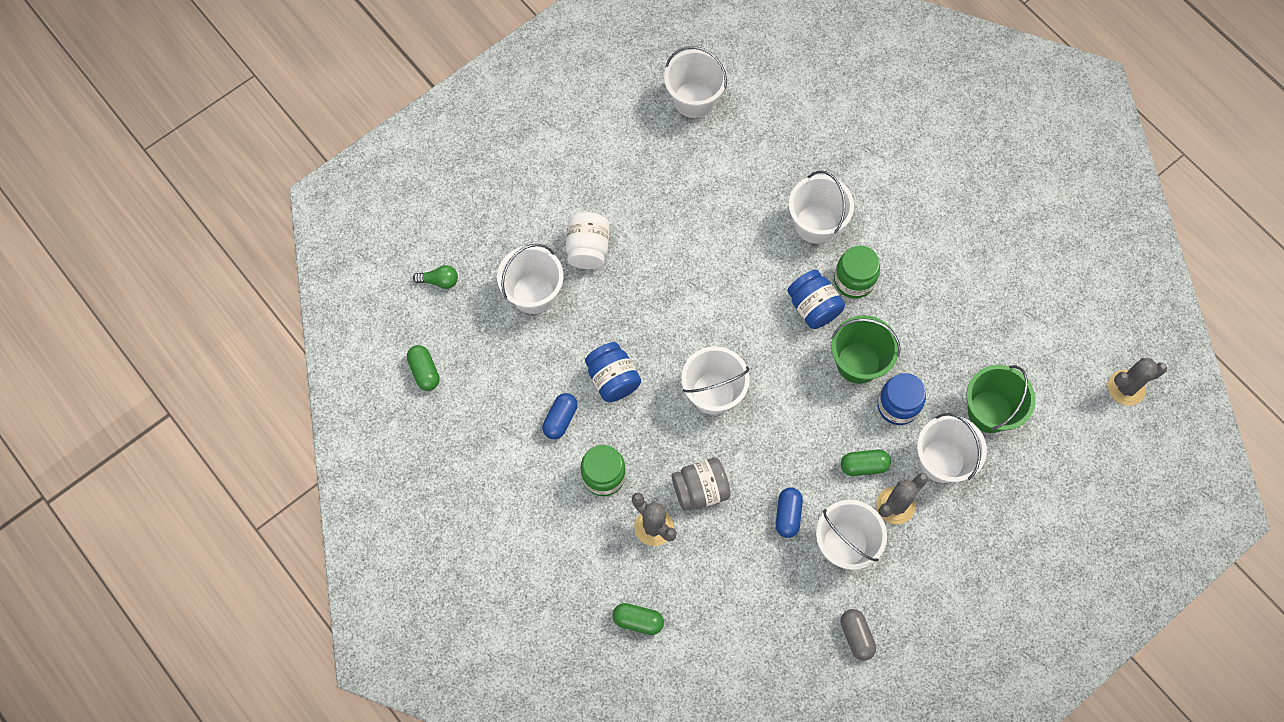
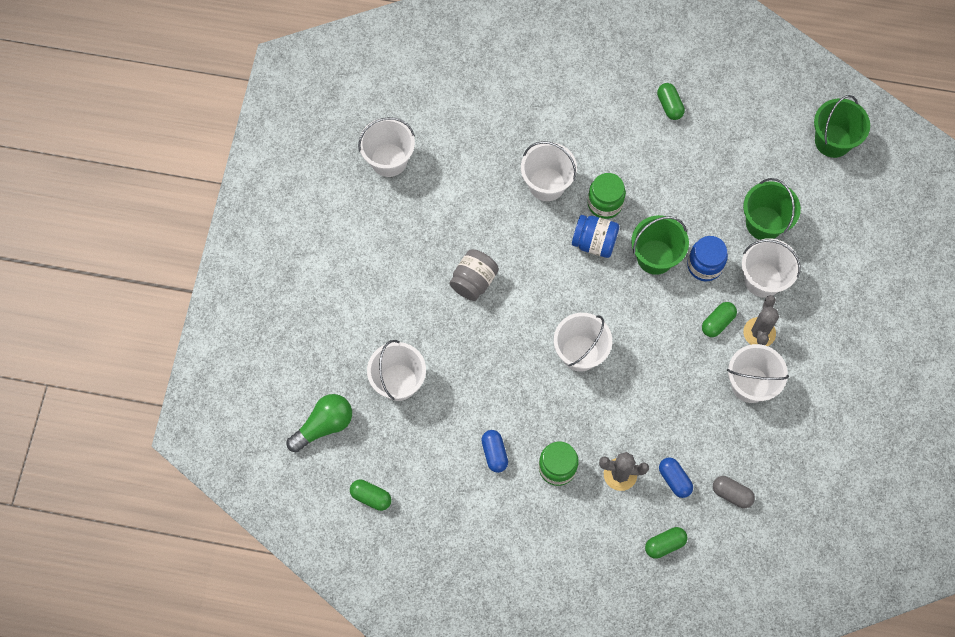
camera: 40 degrees left, 0 degrees up
(439, 281) = (324, 425): green light bulb -> green light bulb, size x1.80
(588, 249) = (408, 321): white jar -> none
(613, 379) = (505, 397): blue jar -> none
(700, 490) = (628, 424): grey jar -> grey jar (474, 281)
(787, 515) = (698, 394): blue capsule -> blue capsule (674, 480)
(856, 636) = (808, 437): grey capsule -> grey capsule (731, 494)
(993, 239) = (669, 106): none -> green capsule
(1126, 388) = (833, 141): grey cactus -> green bucket

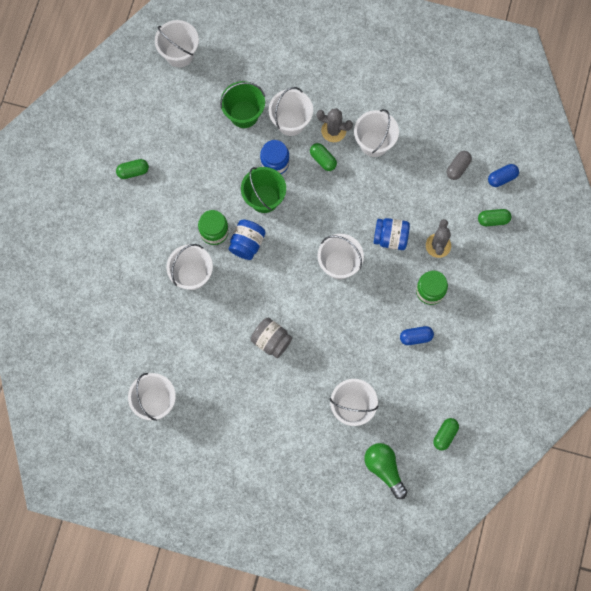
camera: 85 degrees left, 5 degrees up
(623, 413) = (390, 238): none -> blue jar
(664, 544) = (493, 220): green capsule -> green capsule turned 75 degrees counterclockwise
(674, 480) = (444, 207): blue capsule -> blue capsule (502, 178)
(833, 141) = (179, 54): green bucket -> white bucket

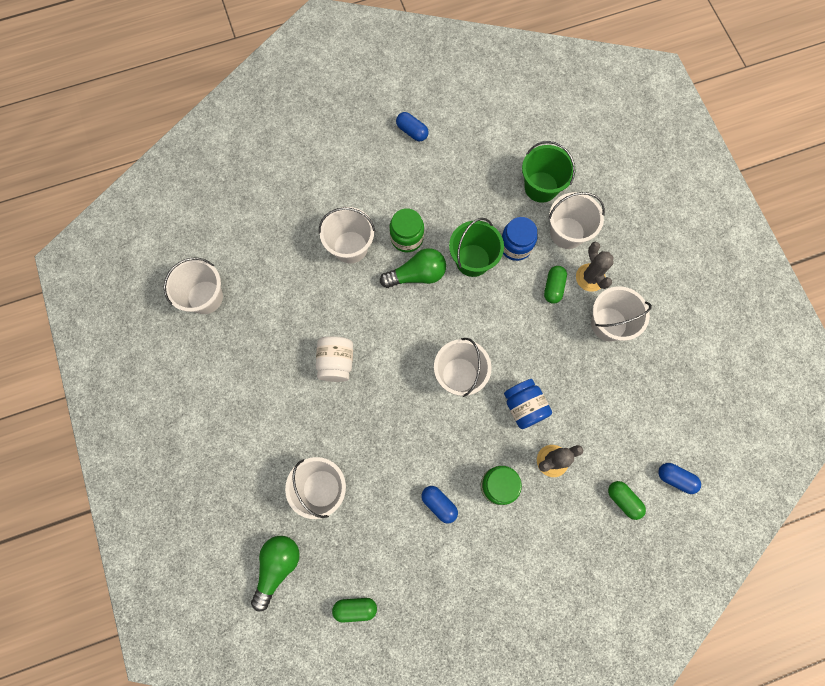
camera: 55 degrees right, 0 degrees up
(133, 171) = (412, 131): green capsule -> blue capsule
(179, 54) = (553, 95): white bucket -> none
(247, 243) = (417, 275): blue jar -> green light bulb
(271, 341) = (336, 362): grey jar -> white jar
(458, 168) = (649, 424): grey capsule -> none

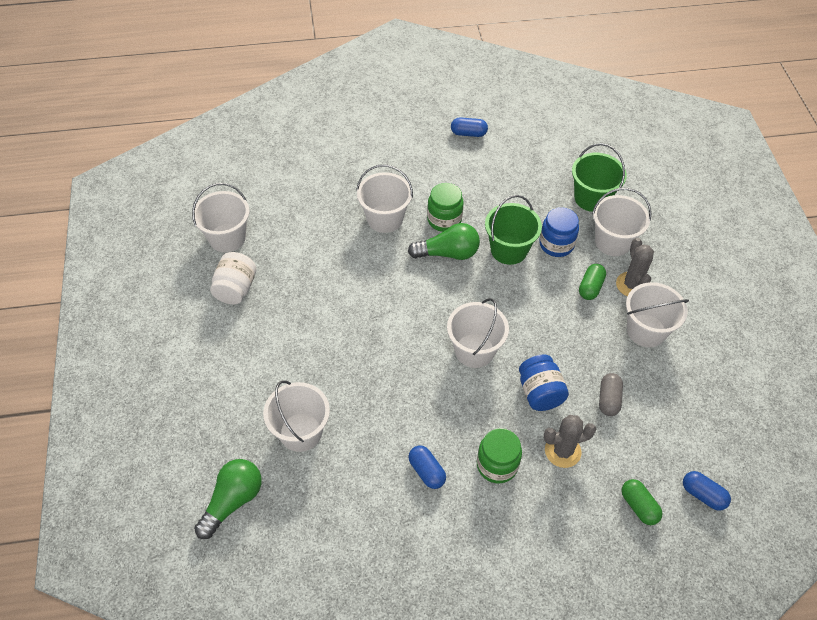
camera: 10 degrees right, 20 degrees down
(336, 362) = (346, 317): white jar -> white jar (236, 289)
(355, 608) = (308, 561): green capsule -> none
(412, 131) = (468, 133): blue capsule -> blue capsule turned 45 degrees counterclockwise
(584, 401) = (608, 399): none -> grey capsule

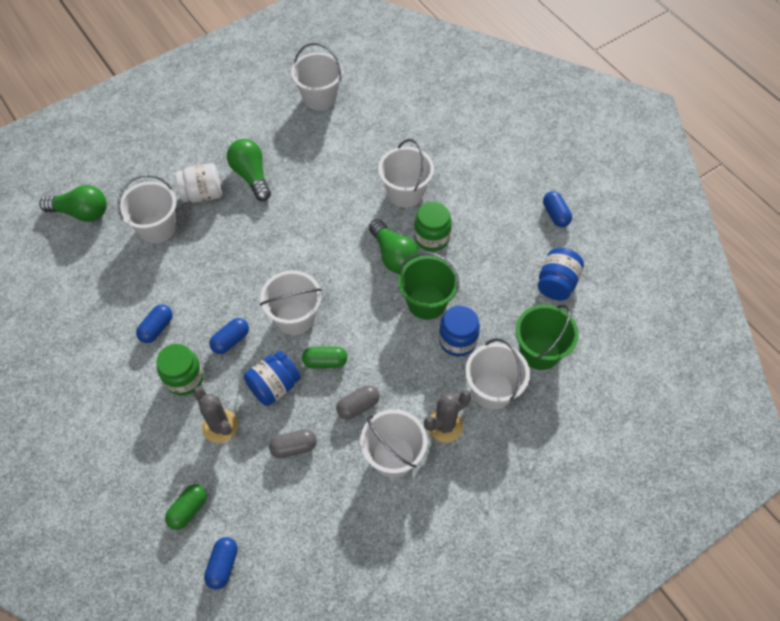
camera: 65 degrees right, 5 degrees up
(236, 289) = (271, 126): white jar -> white jar (202, 194)
(287, 327) = (251, 176): none -> green light bulb
(473, 411) = (231, 340): none -> blue capsule
(534, 161) = (557, 283): none -> blue jar
(588, 337) = (358, 406): none -> grey capsule
(590, 287) = (420, 388): green capsule -> green capsule (325, 362)

